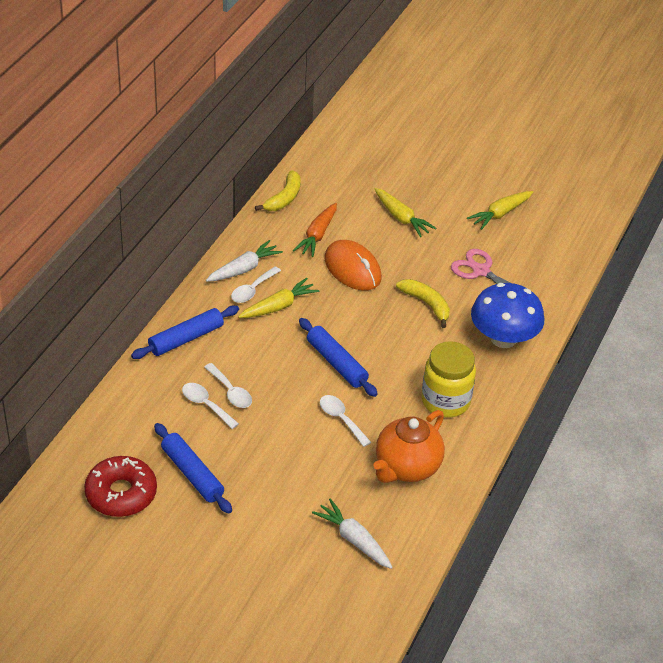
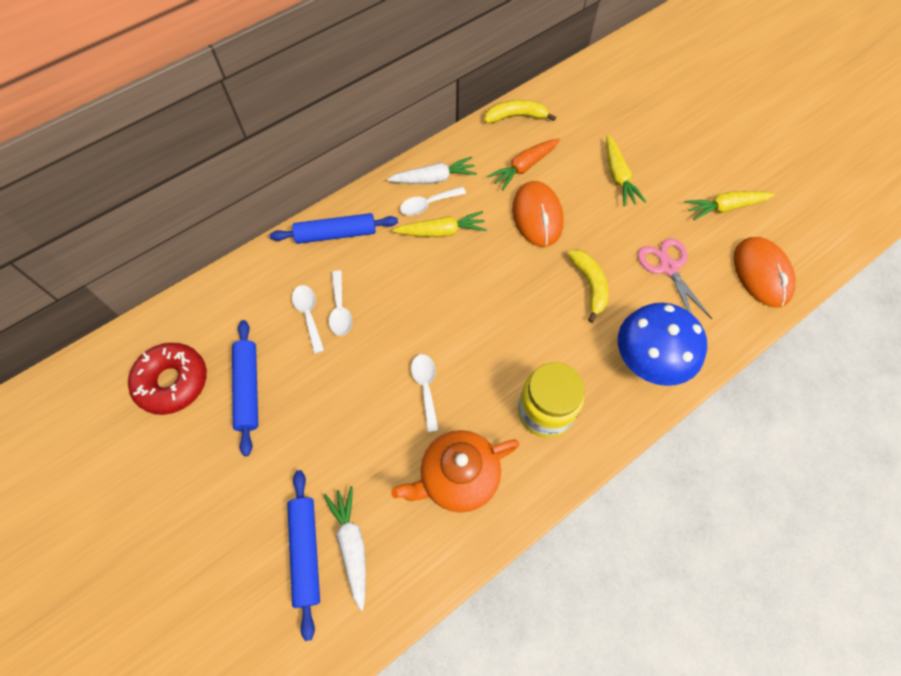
camera: 30 degrees right, 20 degrees up
(284, 198) = (516, 116): yellow banana -> yellow banana turned 150 degrees counterclockwise
(336, 363) = (459, 318): blue rolling pin -> blue rolling pin (305, 552)
(554, 252) = (761, 274): none -> orange mouse

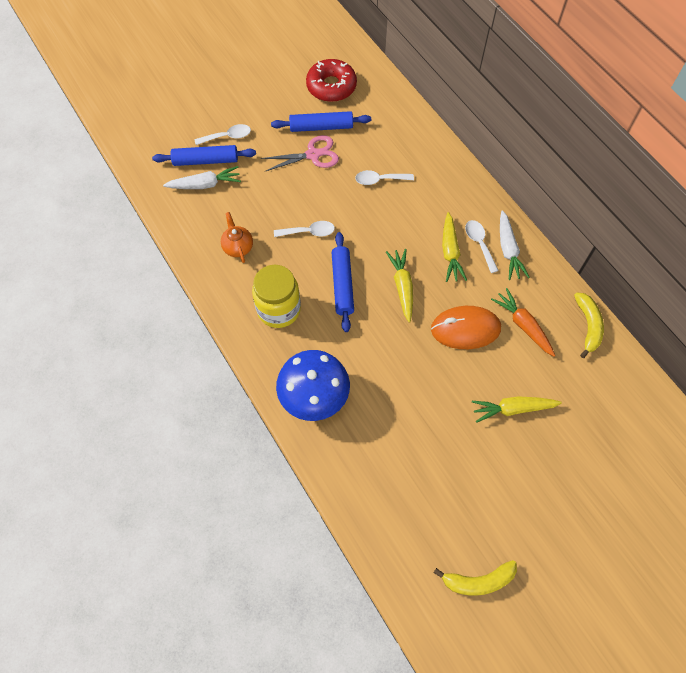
camera: 95 degrees right, 0 degrees up
(309, 315) = (376, 160): white spoon -> white spoon (227, 137)
(336, 234) = (450, 178): blue rolling pin -> blue rolling pin (342, 285)
(457, 478) = (238, 247): orange teapot -> orange teapot, size x0.57
(589, 285) = (390, 361): yellow banana -> yellow banana (478, 581)
(668, 267) = (404, 433): pink scissors -> pink scissors (313, 155)
(725, 207) = (473, 507): yellow carrot -> yellow carrot (402, 287)
(761, 274) = (392, 520): orange mouse -> none

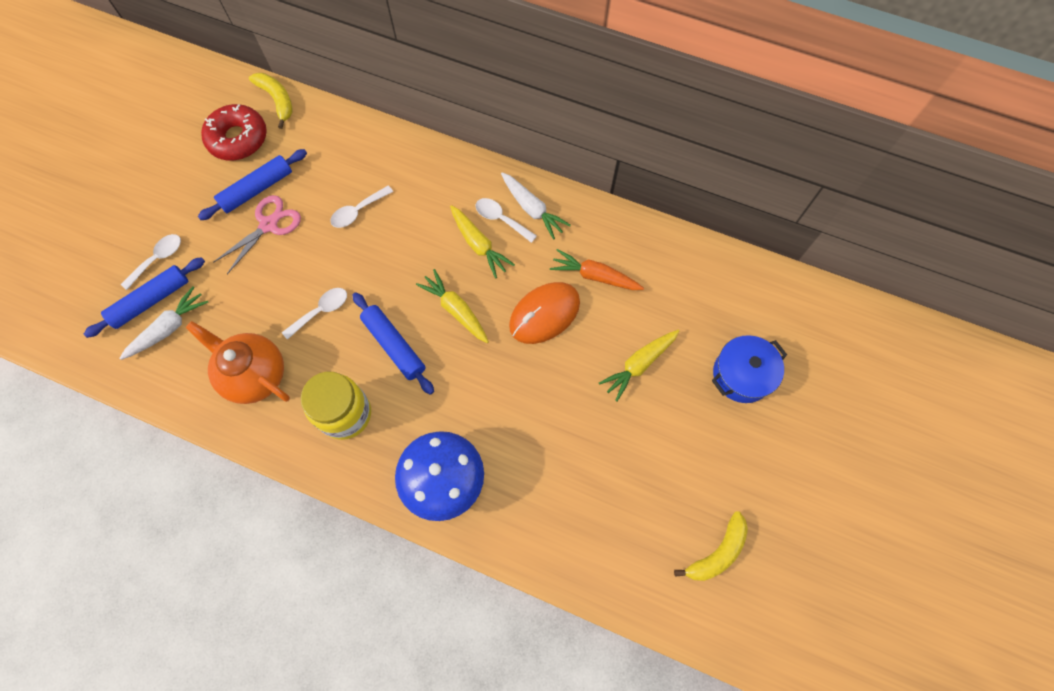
camera: 35 degrees left, 5 degrees up
(238, 247) = (254, 375): orange teapot -> orange teapot, size x1.74
(588, 326) = (652, 239): yellow banana -> yellow banana (277, 100)
(590, 468) = (742, 375): none -> blue pot

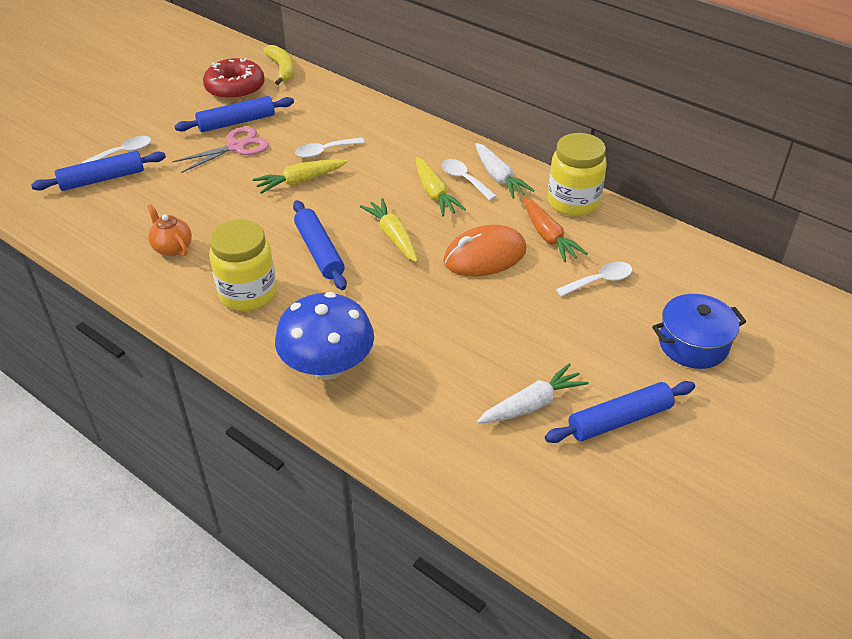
camera: 15 degrees right, 25 degrees down
(169, 328) = (108, 200): white carrot -> white carrot (532, 404)
(254, 375) = (172, 247): orange teapot -> orange teapot, size x0.57
(321, 311) = (257, 214): white spoon -> white spoon (599, 281)
(595, 276) = (548, 236): orange carrot -> orange carrot turned 150 degrees counterclockwise
(607, 226) = (573, 202): none -> yellow jar
(639, 365) = (576, 314): yellow carrot -> yellow carrot (300, 181)
(699, 474) = (619, 420): none -> blue rolling pin
(717, 552) = (623, 496): yellow banana -> none

